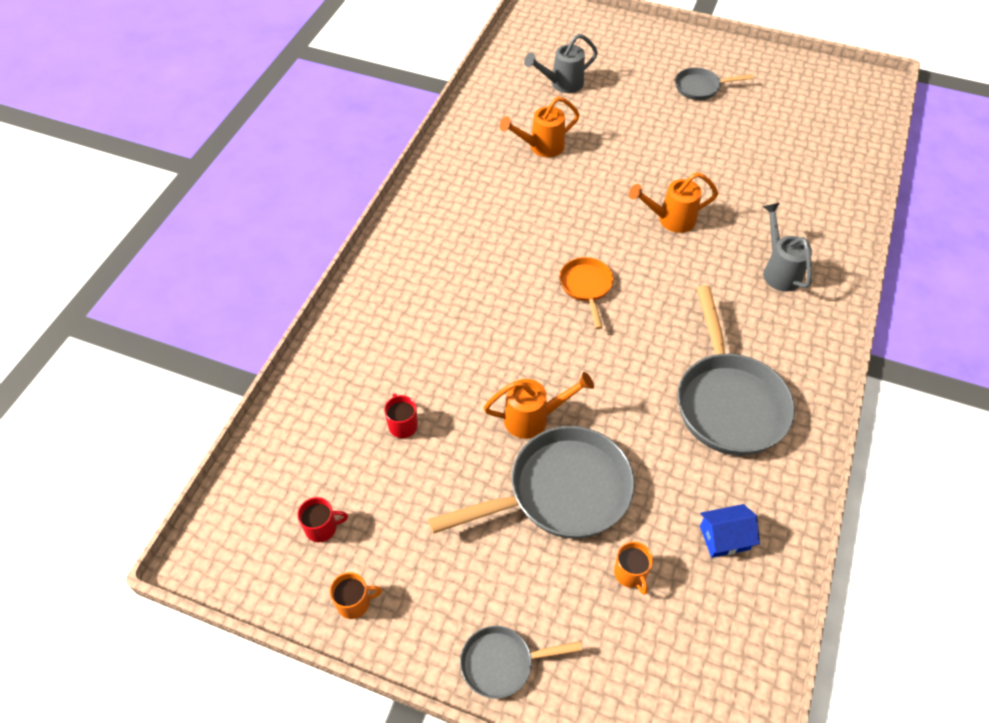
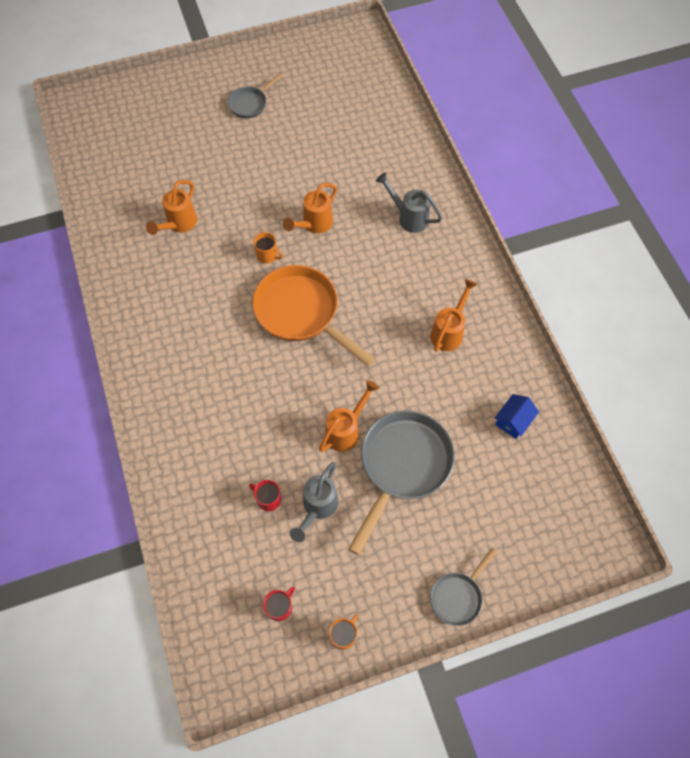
camera: 40 degrees left, 10 degrees up
(561, 84) = (149, 161): grey watering can -> grey watering can (317, 508)
(586, 287) = (301, 313): orange pan -> orange pan, size x1.92
(630, 574) = (482, 484): orange mug -> orange mug (267, 255)
(728, 401) = (449, 331): grey pan -> orange watering can

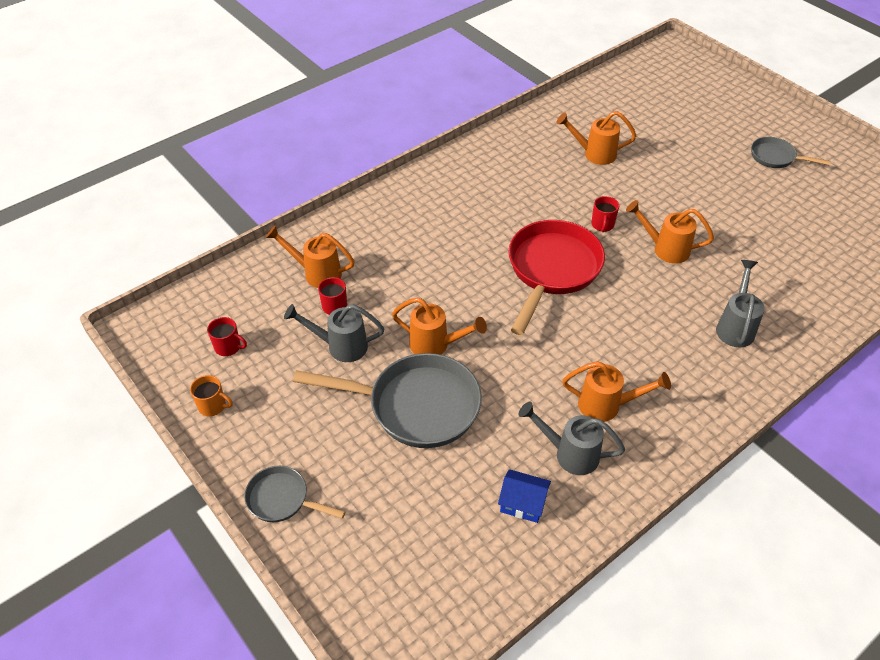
camera: 70 degrees right, 15 degrees down
(221, 505) = (316, 273): none -> orange watering can
(267, 255) = (602, 225): orange mug -> red mug
(301, 313) = (552, 270): orange pan -> red pan
(482, 374) = (569, 453): none -> grey watering can

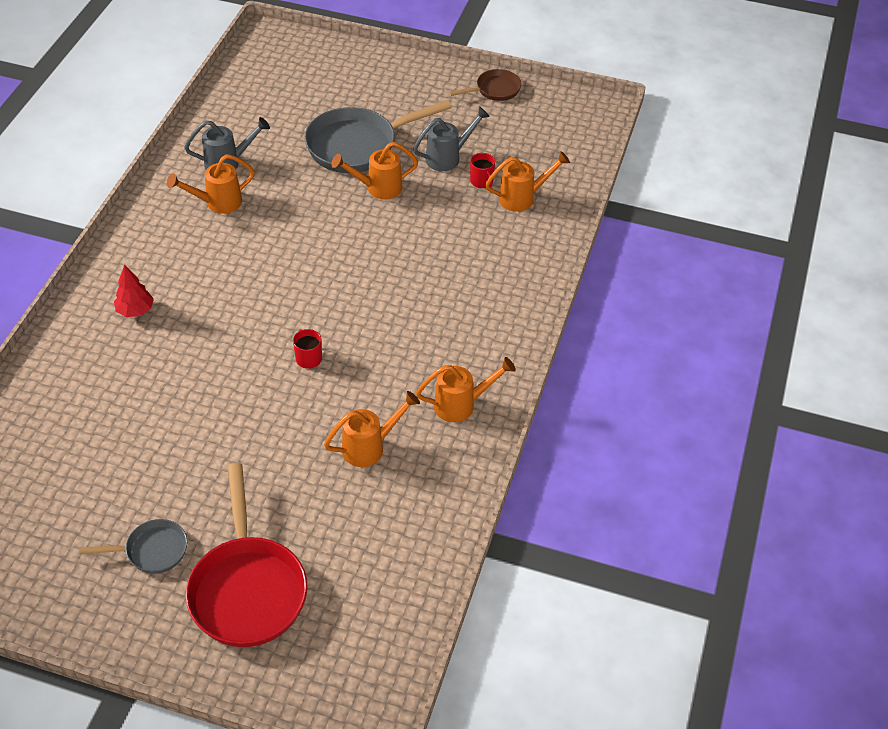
camera: 145 degrees right, 0 degrees up
(213, 406) = (494, 90): orange mug -> brown pan
(228, 347) = (527, 123): red mug -> none
(282, 499) = (397, 67): grey pan -> none
(522, 503) = (243, 125): blue house -> none
(552, 270) = (327, 289): red pan -> red pan (247, 589)
(664, 249) = (233, 360): orange watering can -> orange watering can (461, 405)
(735, 326) = (135, 310): grey watering can -> red tree

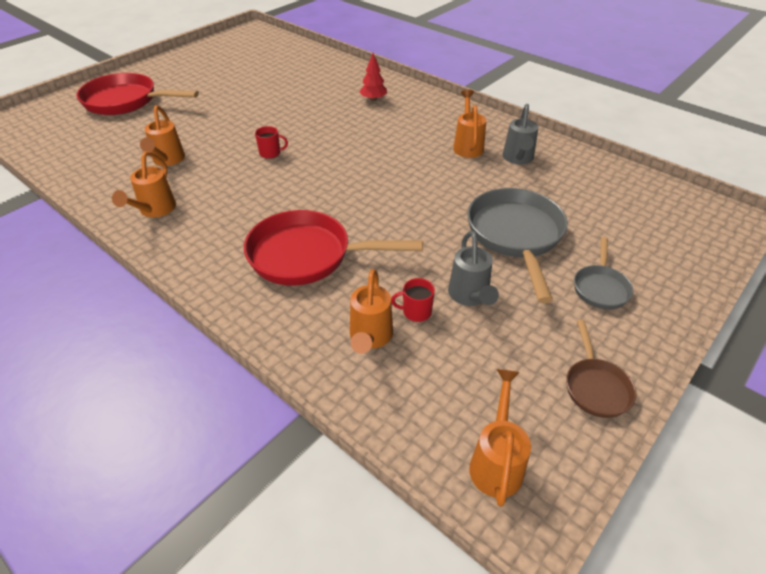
camera: 115 degrees right, 5 degrees down
(152, 551) = (186, 80): grey pan -> grey pan (600, 287)
(377, 188) = (443, 232): orange watering can -> orange watering can (496, 461)
(458, 263) = (307, 255): none -> red pan

